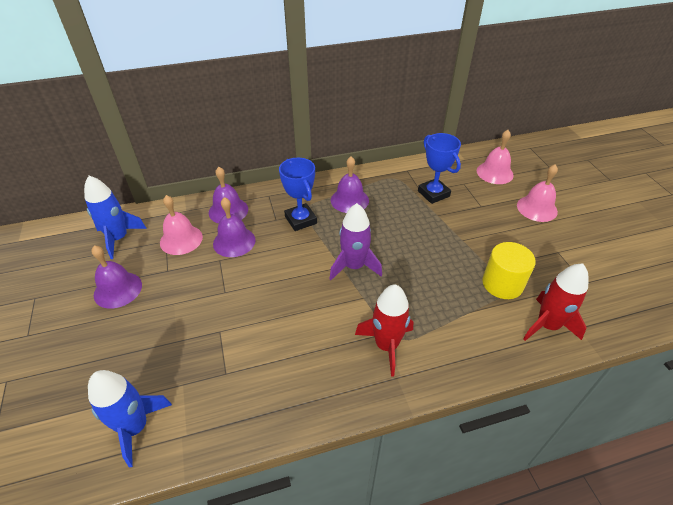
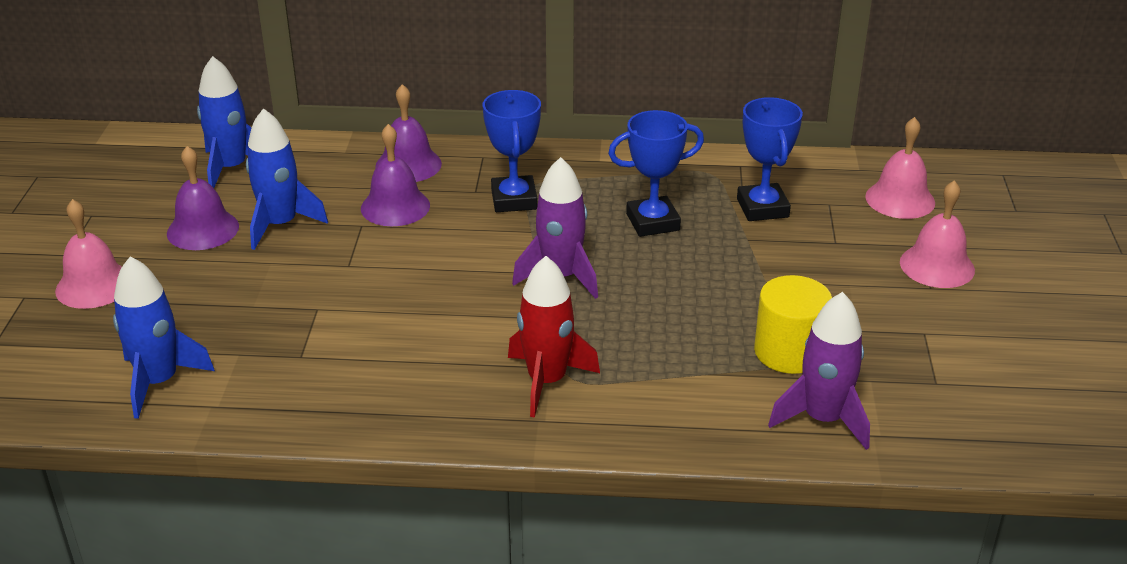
camera: 20 degrees right, 10 degrees down
(168, 272) = (280, 224): none -> blue rocket
(181, 239) = (319, 188): pink bell -> pink bell (94, 285)
(349, 200) = (611, 189): purple bell -> none
(383, 216) = (653, 222): none -> blue trophy
(547, 325) = (823, 419): red rocket -> purple rocket

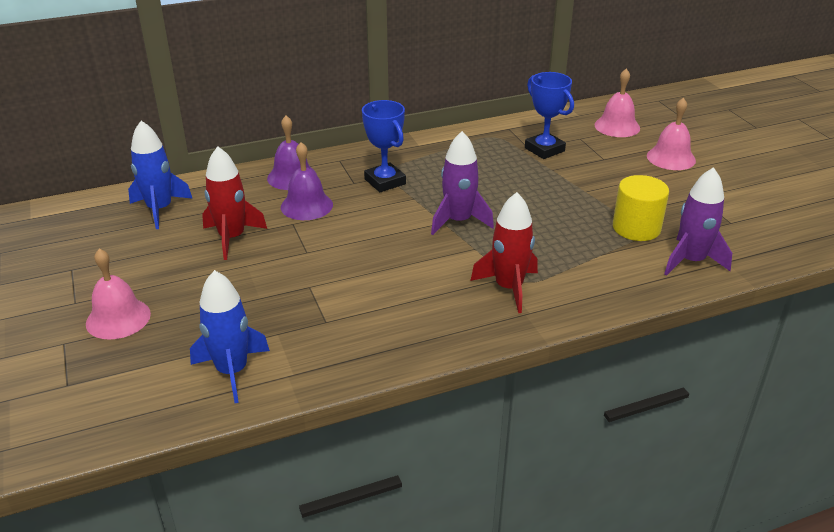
camera: 25 degrees left, 0 degrees up
(203, 229) = (174, 256): purple bell -> none
(280, 224) = (232, 238): blue rocket -> red rocket
(653, 222) = (486, 174): blue trophy -> none

